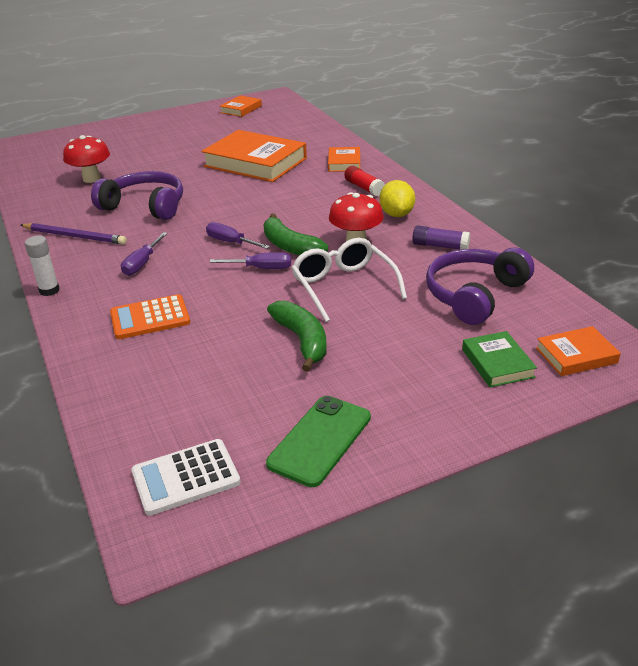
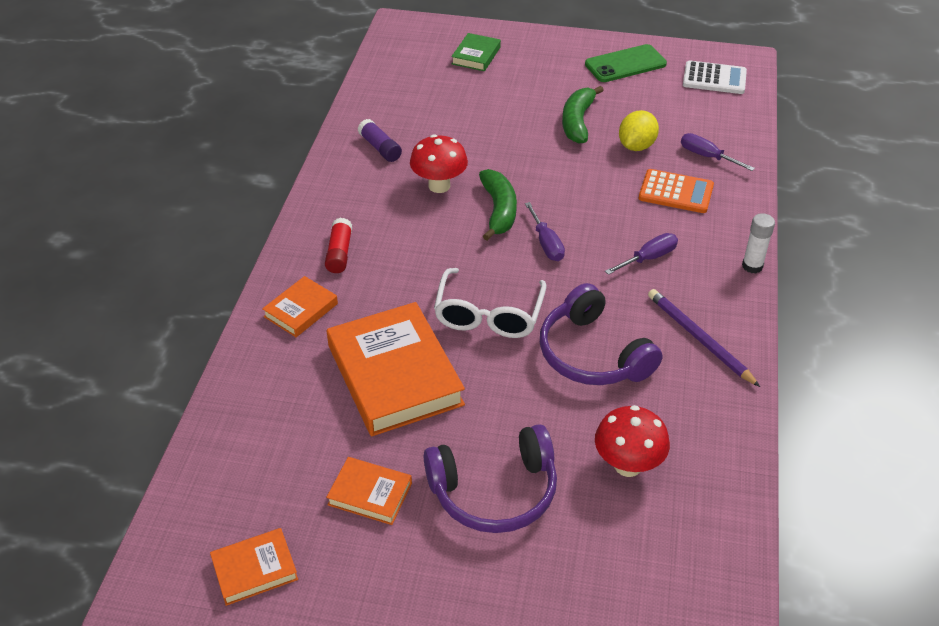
camera: 145 degrees left, 10 degrees up
(261, 268) = (547, 198): purple screwdriver -> purple screwdriver (707, 156)
(343, 286) = (501, 149): white glasses -> white glasses (488, 315)
(396, 214) = (362, 199): yellow lemon -> yellow lemon (636, 146)
(474, 295) = (421, 99): purple headphones -> purple headphones (495, 492)
(576, 355) = (426, 40): orange book -> orange book (370, 494)

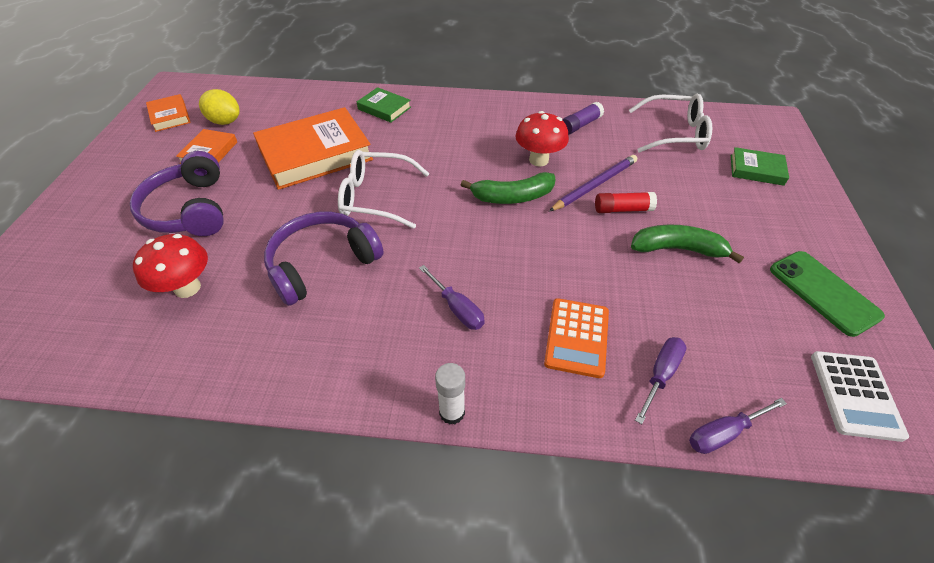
camera: 85 degrees right, 5 degrees up
(301, 310) = (384, 108): orange book -> green book
(339, 253) = (445, 118): red glue stick -> red glue stick (622, 209)
(410, 89) = (674, 133): none -> white glasses
(546, 243) = (470, 229): purple screwdriver -> purple screwdriver (723, 433)
(636, 146) = (653, 301): yellow lemon -> yellow lemon (225, 121)
(699, 339) = (333, 349): purple pencil -> purple pencil (595, 185)

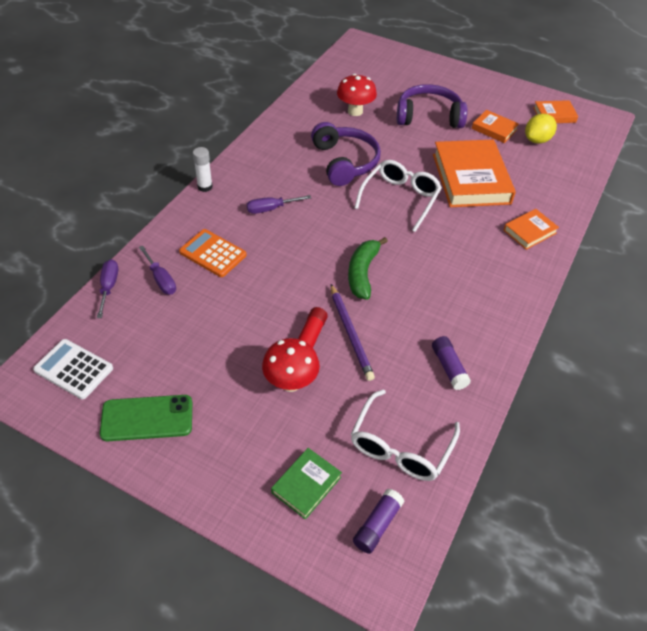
camera: 110 degrees right, 0 degrees up
(384, 108) = (529, 231): green book -> orange book
(538, 160) = (404, 309): red mushroom -> red mushroom (291, 382)
(677, 249) = (247, 349): green banana -> none
(742, 131) = (377, 525): none -> purple glue stick

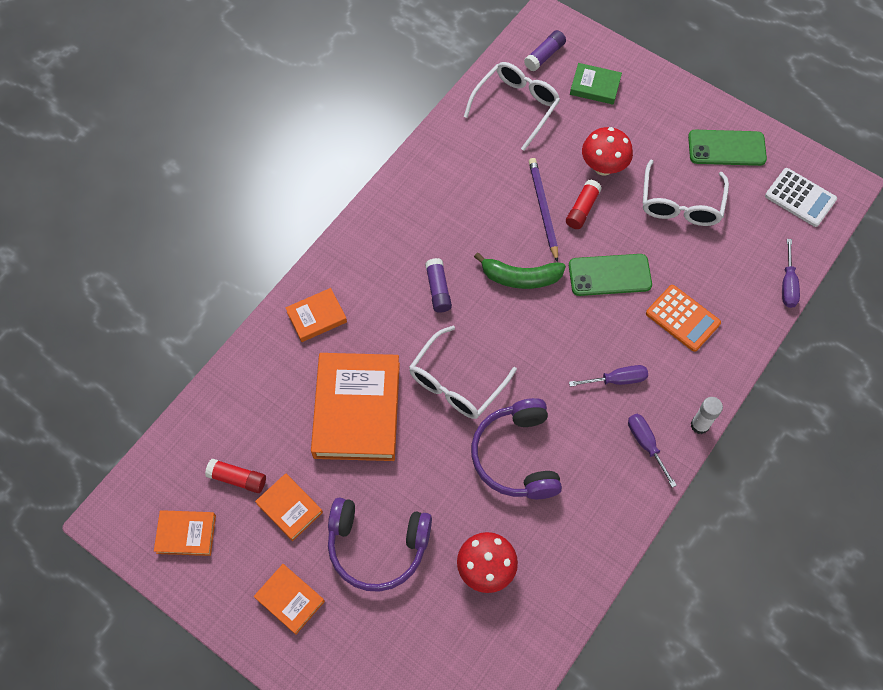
camera: 170 degrees left, 15 degrees up
(161, 279) = (735, 289): purple screwdriver -> purple screwdriver (646, 444)
(206, 351) = (680, 204): none -> white glasses
(280, 281) = (609, 275): none -> green phone
(306, 485) = (595, 86): green book -> green book turned 60 degrees clockwise
(362, 273) = (520, 277): green banana -> green banana turned 75 degrees clockwise
(449, 367) = (457, 167): purple glue stick -> purple glue stick (438, 289)
(474, 94) = (290, 600): none -> orange book
(537, 140) = (237, 478): yellow lemon -> red glue stick

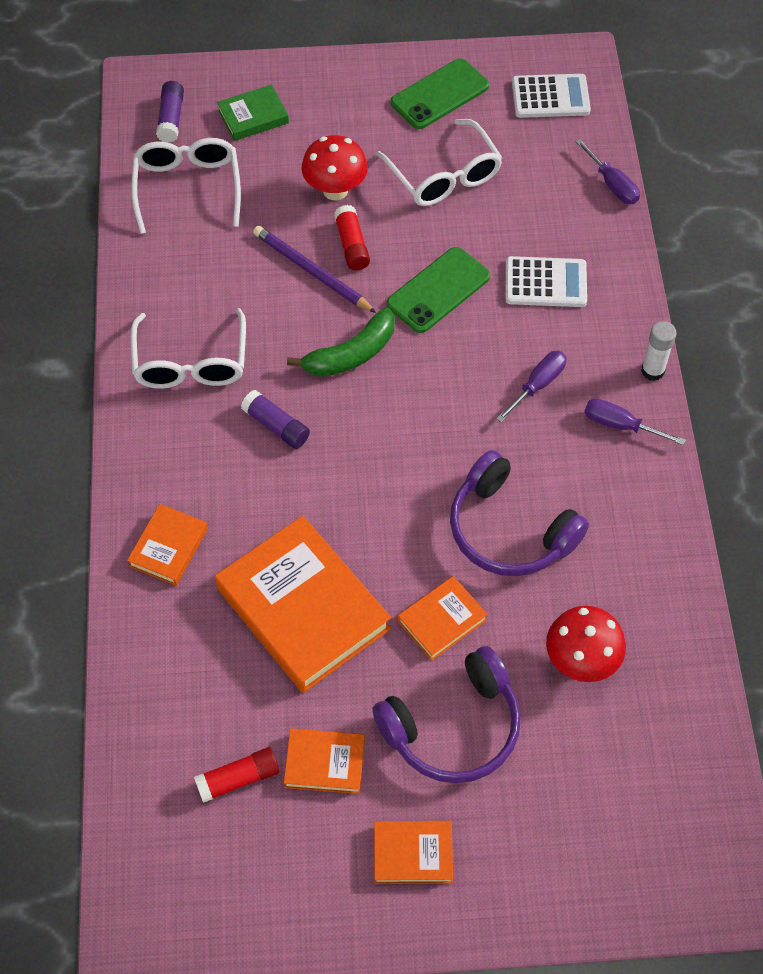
camera: 40 degrees left, 5 degrees down
(186, 534) = (235, 882): orange book -> orange book (442, 620)
(456, 383) = (382, 504): white glasses -> white glasses (191, 363)
(682, 318) = (545, 283): orange calculator -> white calculator

